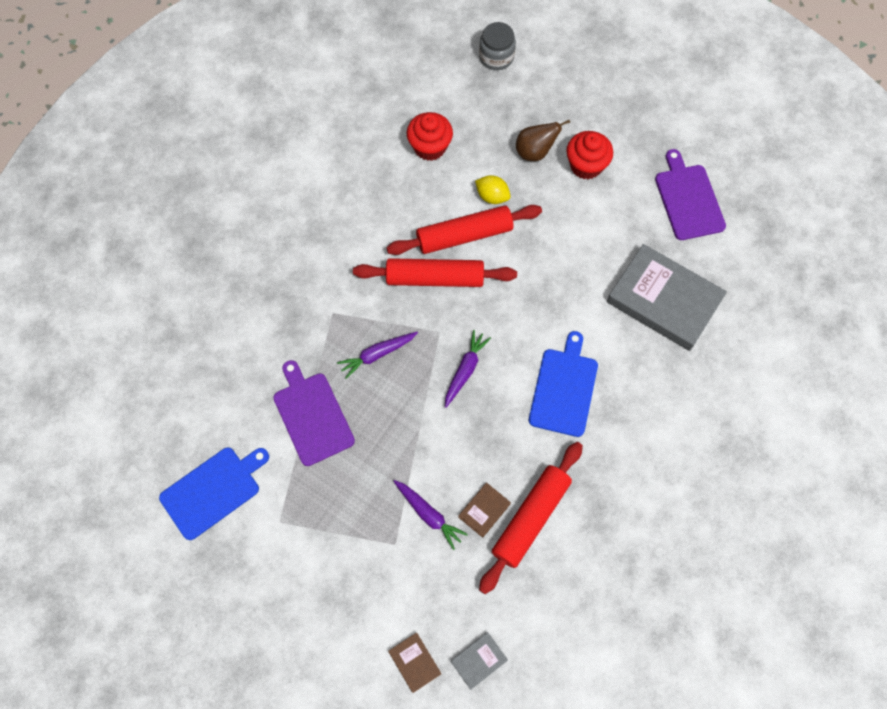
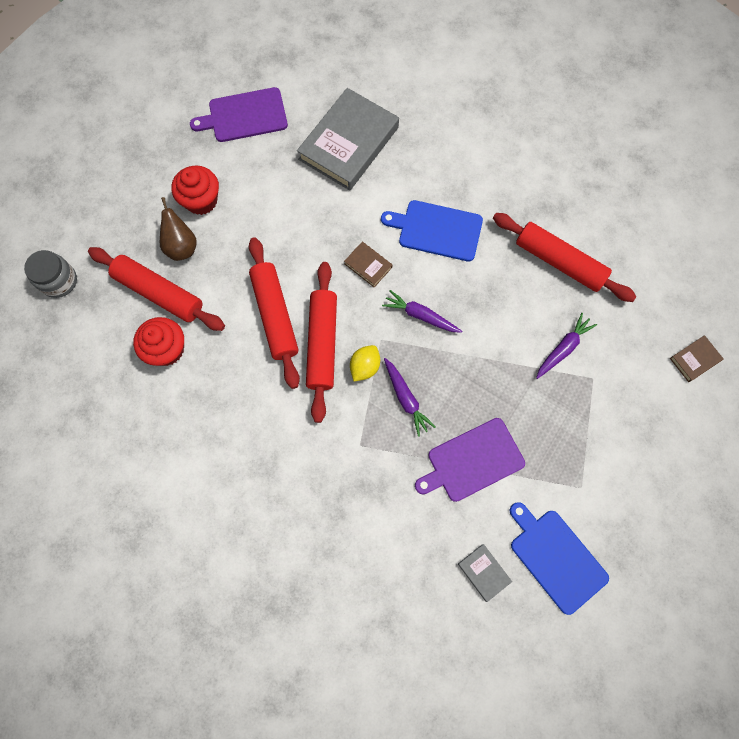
camera: 90 degrees left, 5 degrees up
(479, 661) = (686, 306): grey book -> grey book (484, 572)
(484, 510) = (555, 300): brown book -> brown book (368, 265)
(485, 137) = (159, 293): none -> red rolling pin
(492, 196) = (231, 288): yellow lemon -> yellow lemon (365, 367)

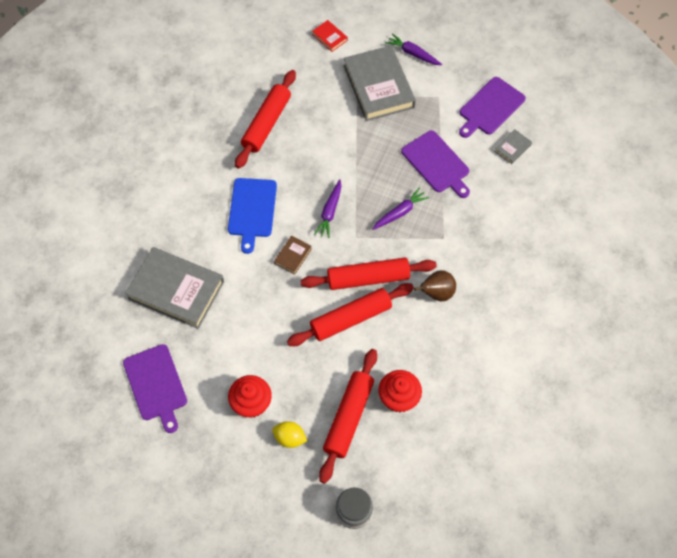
camera: 100 degrees left, 10 degrees down
(182, 246) = (300, 409): brown pear -> brown pear (436, 293)
(365, 367) = (381, 244): yellow lemon -> yellow lemon (289, 438)
(555, 557) = (490, 108): blue cutting board -> purple cutting board
(563, 348) = (337, 115): purple carrot -> purple carrot (413, 53)
(605, 409) = (378, 86): none -> grey book
(694, 359) = (329, 37): brown book -> red book

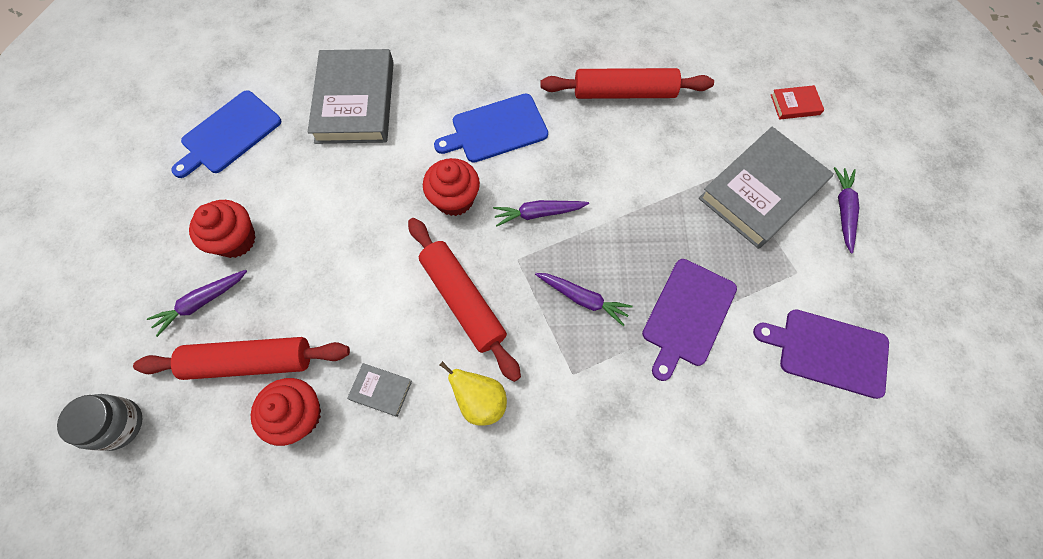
camera: 65 degrees right, 5 degrees up
(156, 385) = (228, 134): purple cutting board -> blue cutting board
(289, 438) = (201, 302): yellow lemon -> purple carrot
(293, 256) = (454, 199): brown book -> red cupcake
(329, 37) = (795, 104): red book -> red book turned 60 degrees clockwise
(350, 318) = (394, 303): red rolling pin -> none
(436, 293) = (480, 401): brown pear -> yellow pear
(512, 148) = (780, 413): grey book -> grey book (381, 390)

